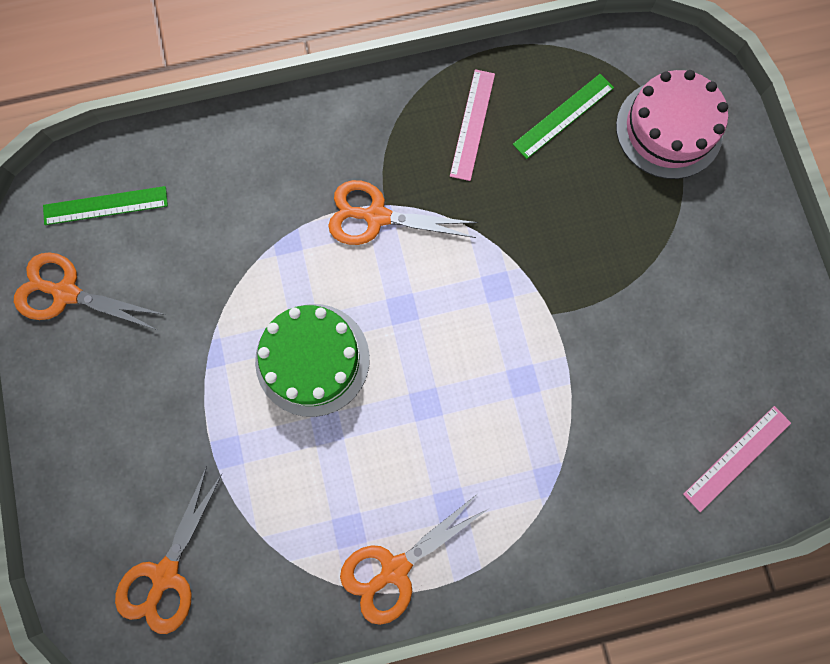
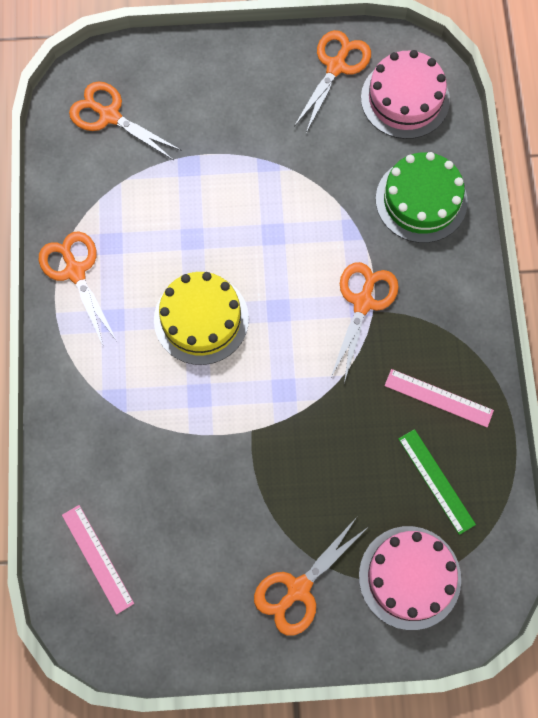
camera: 100 degrees right, 5 degrees down
(105, 206) = (405, 99): green ruler -> pink cake
(312, 359) = (249, 235): green cake -> green cake (421, 200)
(429, 396) = (201, 319): none -> yellow cake
(710, 235) = (298, 589): none -> orange scissors

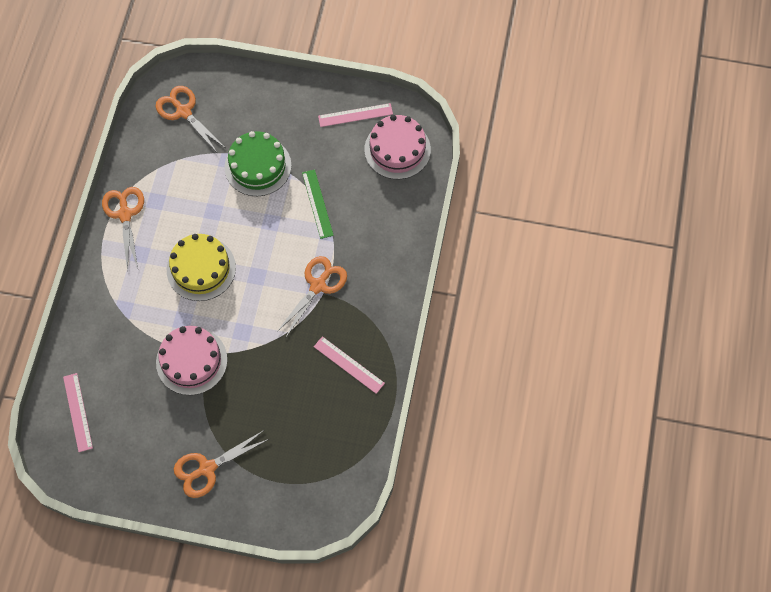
camera: 15 degrees right, 5 degrees down
(336, 67) = (355, 115): orange scissors -> pink ruler
(409, 577) = (286, 481): pink cake -> pink cake (191, 361)
(421, 200) = (384, 224): green cake -> green cake (258, 166)
(436, 481) = (327, 421): green ruler -> green ruler (317, 204)

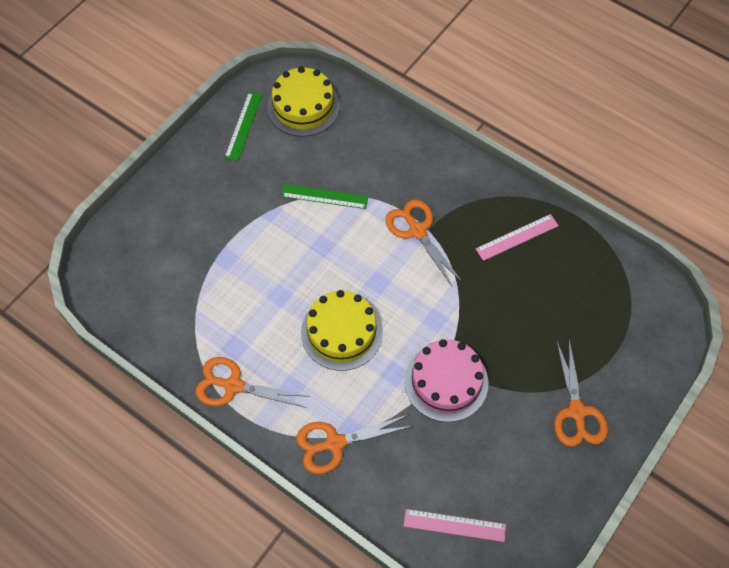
camera: 65 degrees left, 5 degrees down
(184, 112) = (141, 279): orange scissors -> orange scissors (335, 443)
(258, 166) = (250, 233): green cake -> none
(355, 115) = (243, 126): pink ruler -> green ruler
(397, 149) = (303, 106): pink cake -> yellow cake

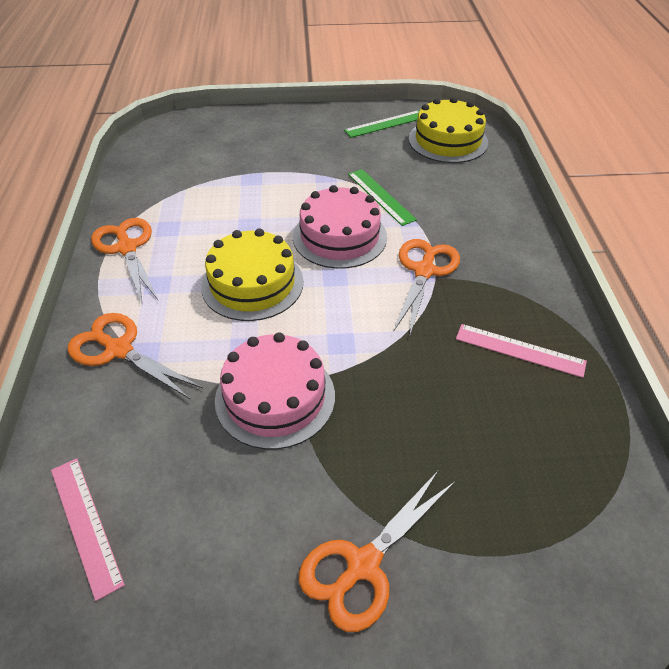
camera: 50 degrees right, 15 degrees down
(342, 251) = (339, 236): none -> pink cake

